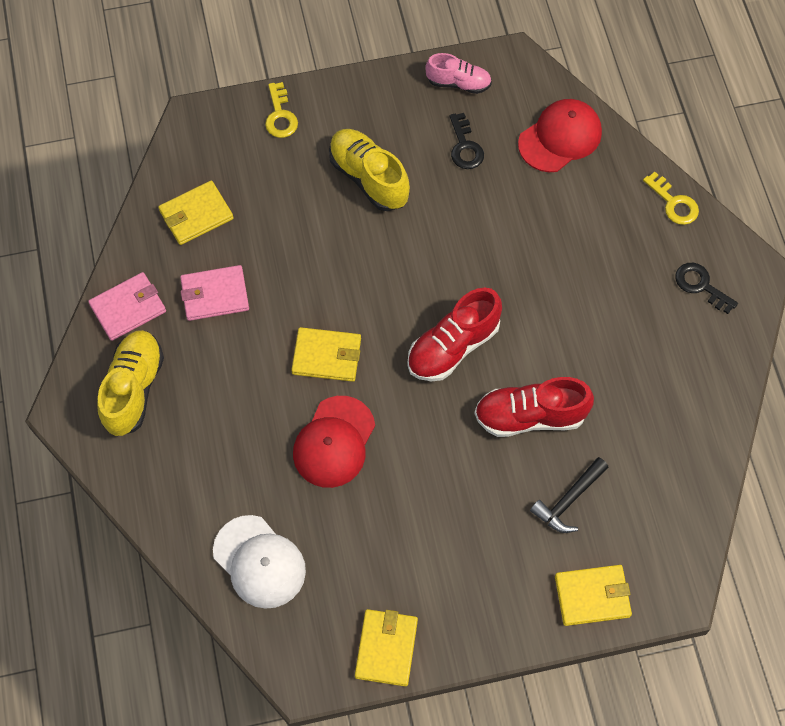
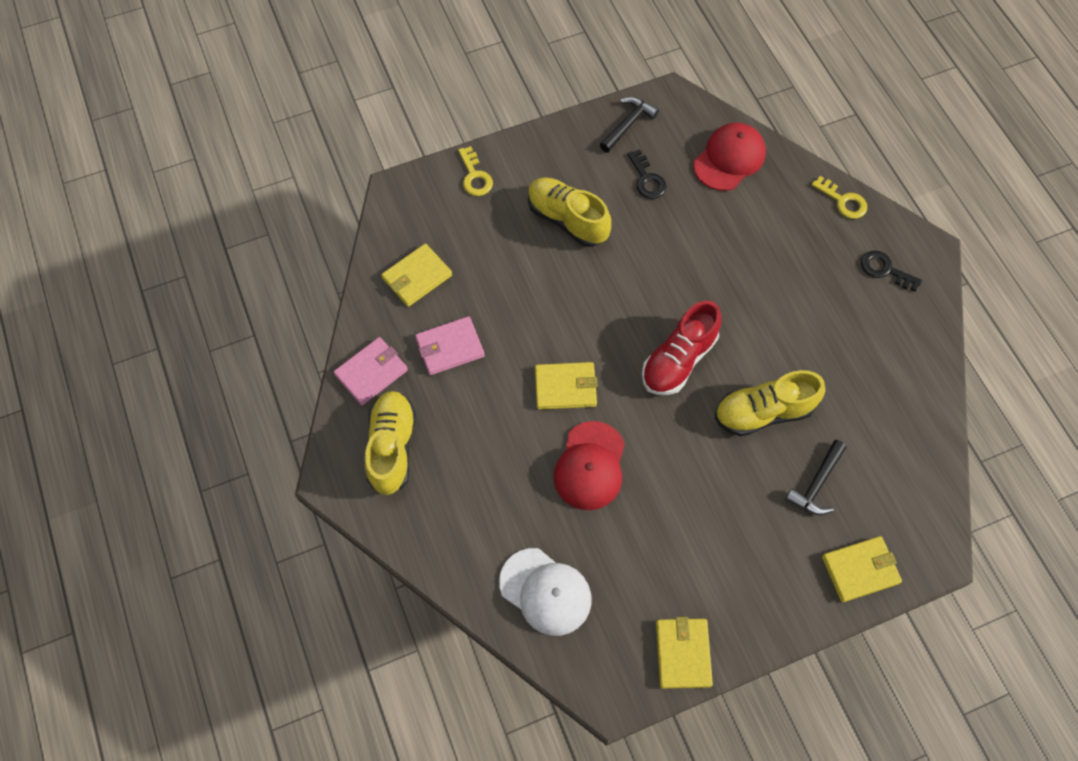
camera: 10 degrees left, 0 degrees up
(458, 83) = (628, 124): pink shoe -> black hammer
(530, 416) = (763, 412): red shoe -> yellow shoe

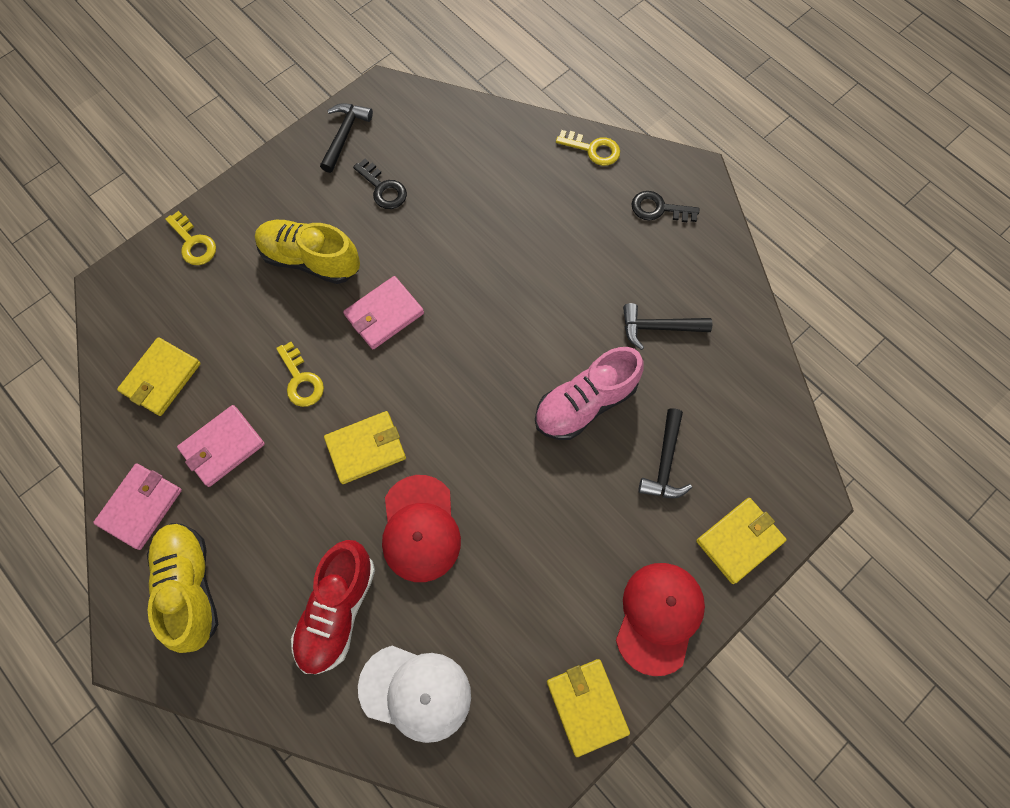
camera: 20 degrees left, 5 degrees up
(529, 315) = (301, 380): none -> yellow key
(615, 284) = (384, 314): none -> pink wallet
(678, 360) = (478, 376): red shoe -> red shoe (337, 610)
(729, 159) = (463, 140): red cap -> red cap (659, 617)
(763, 412) = (585, 403): yellow shoe -> pink shoe
(849, 370) = (658, 327): none -> black hammer

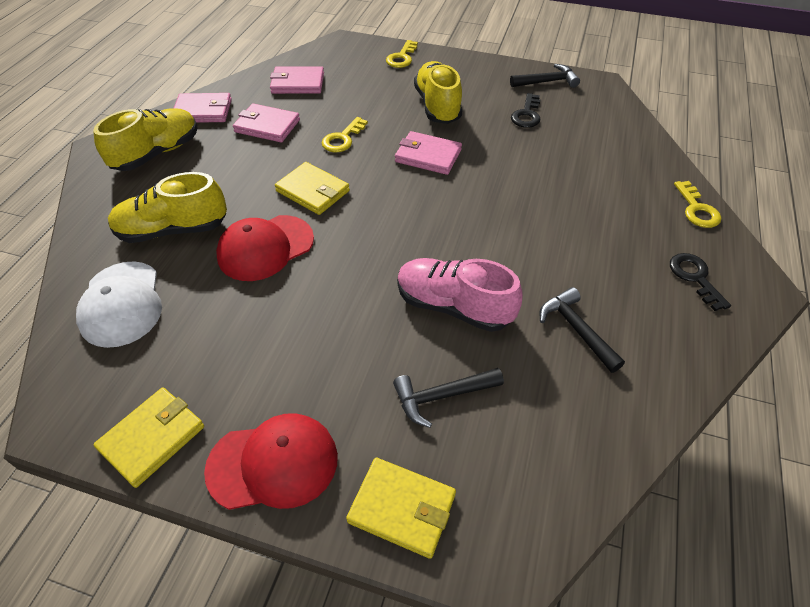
camera: 60 degrees right, 20 degrees down
(161, 378) = (297, 83): yellow wallet -> pink wallet
(337, 610) = (173, 230): red shoe -> yellow shoe

